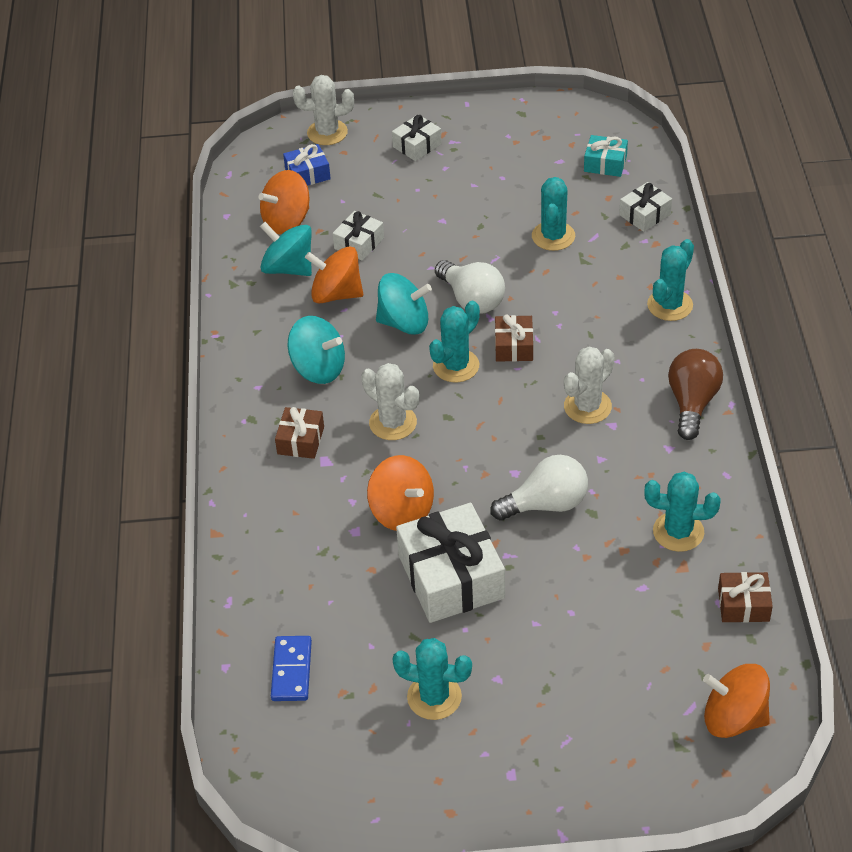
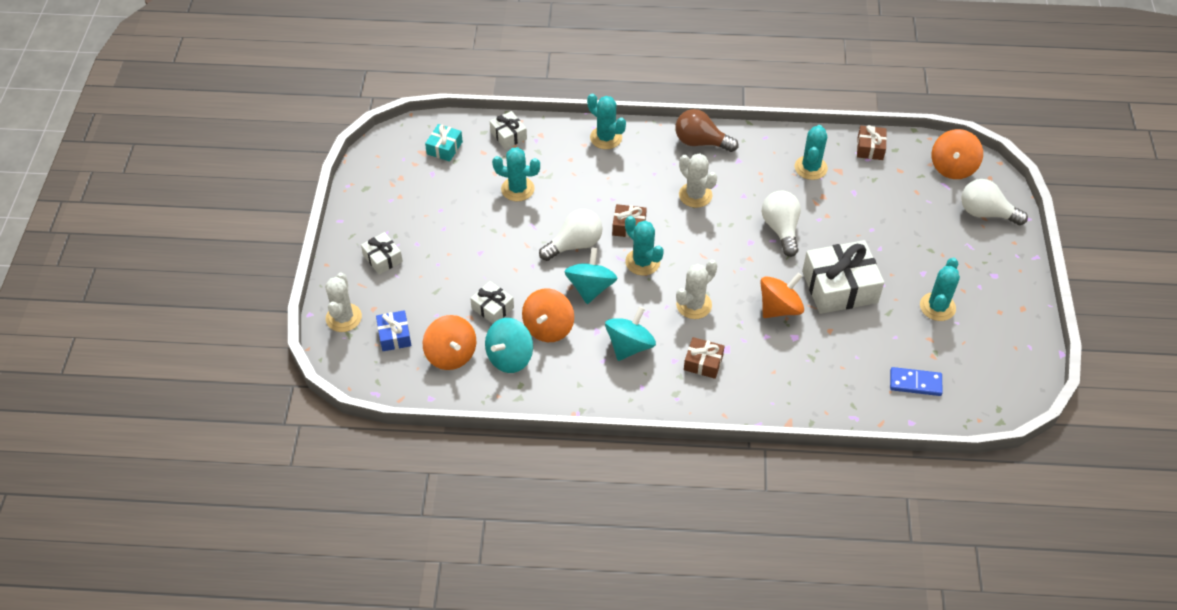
camera: 85 degrees left, 5 degrees up
(642, 764) = (985, 213): none -> white light bulb

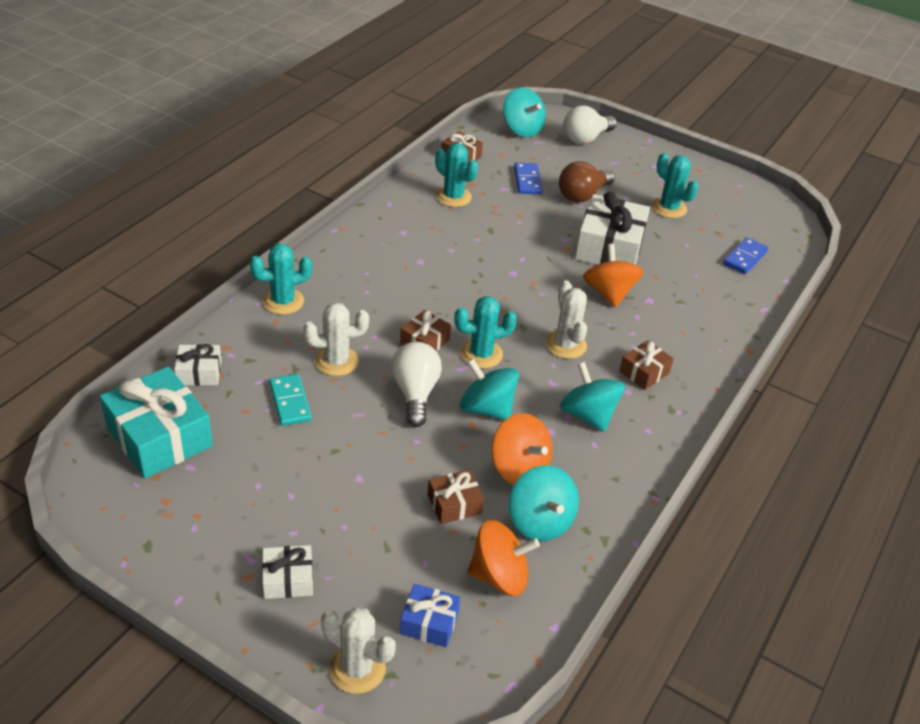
camera: 65 degrees left, 10 degrees down
(444, 148) = (159, 437): turquoise gift -> turquoise gift, size x1.95
(492, 308) = (454, 504): white gift -> brown gift
(517, 189) = (290, 402): turquoise cactus -> turquoise domino
(695, 195) = (423, 278): white cactus -> white cactus (336, 361)
(701, 142) = (356, 243): brown light bulb -> brown light bulb (582, 195)
(781, 229) = (513, 247): white light bulb -> none
(879, 201) = (527, 180): none -> blue domino
(952, 167) = (522, 129): orange spinning top -> turquoise spinning top

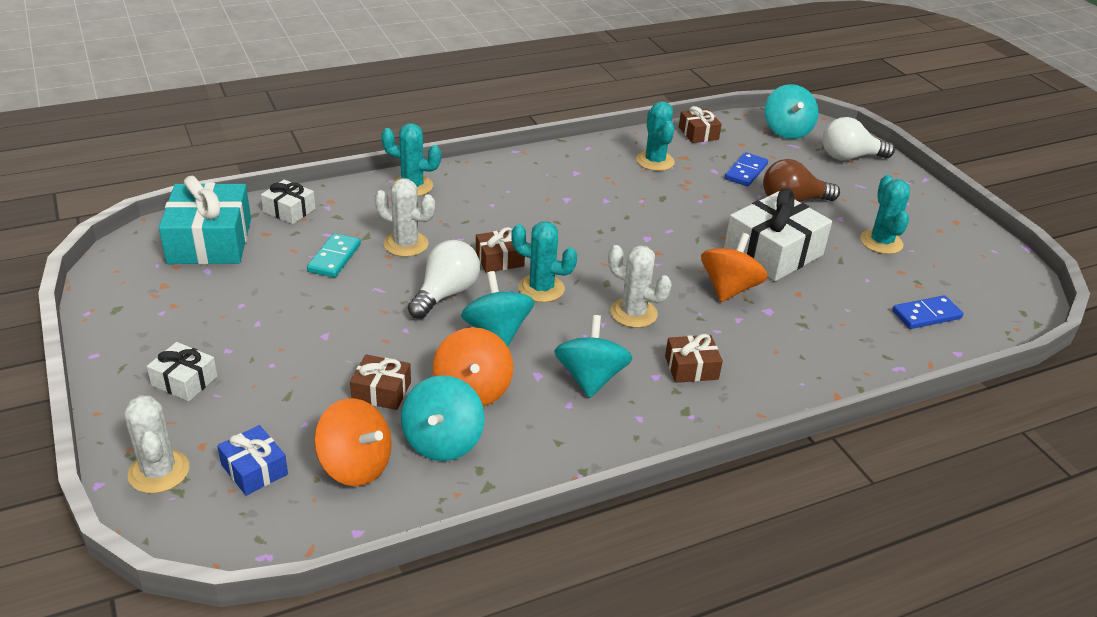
camera: 35 degrees right, 5 degrees down
(565, 345) = (633, 313): white cactus -> white cactus turned 75 degrees counterclockwise

